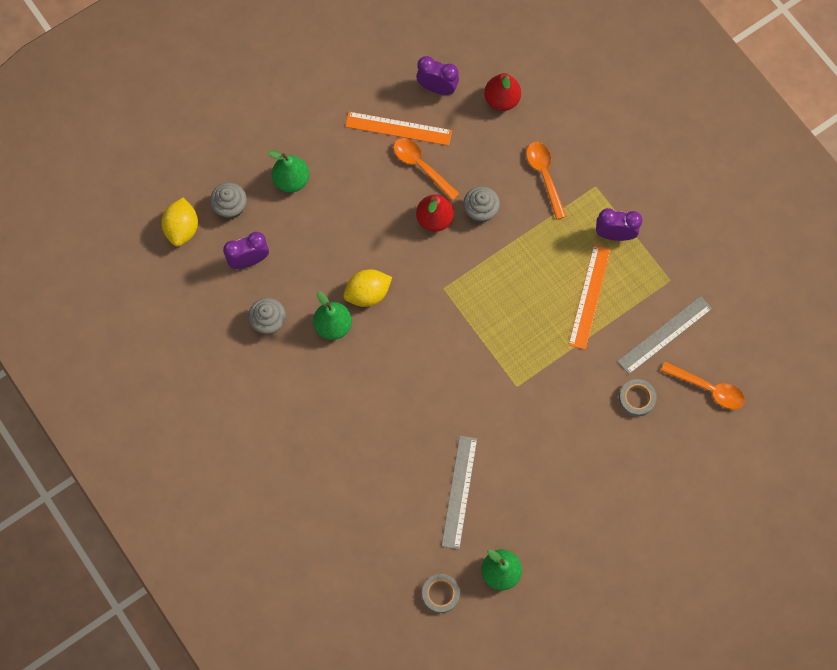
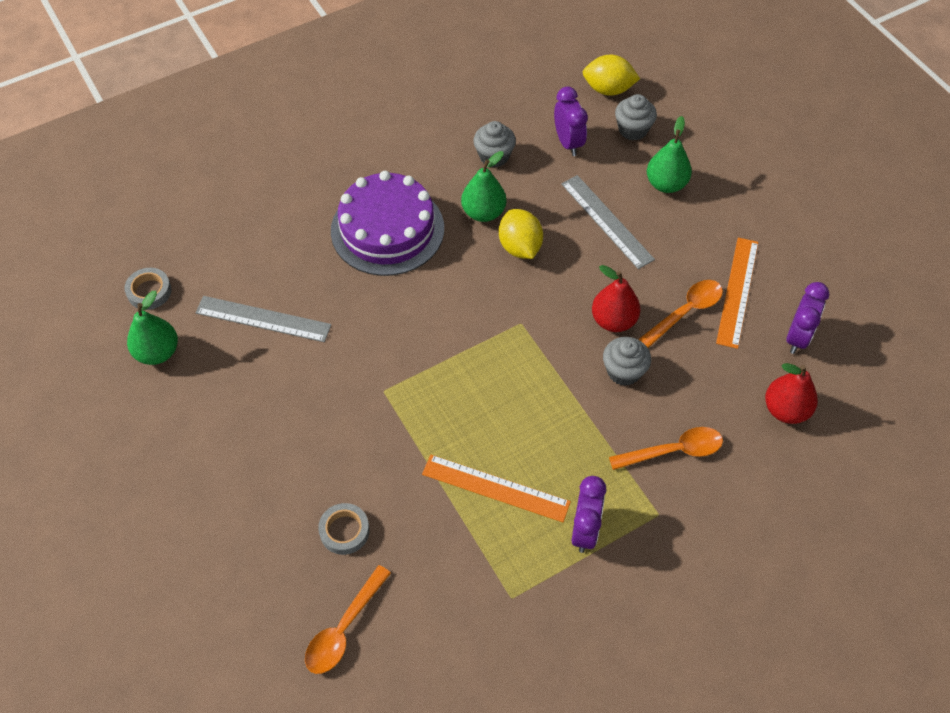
camera: 95 degrees right, 15 degrees down
(357, 403) = (387, 229): none -> purple cake
(664, 335) = (430, 579): grey ruler -> grey ruler (607, 221)

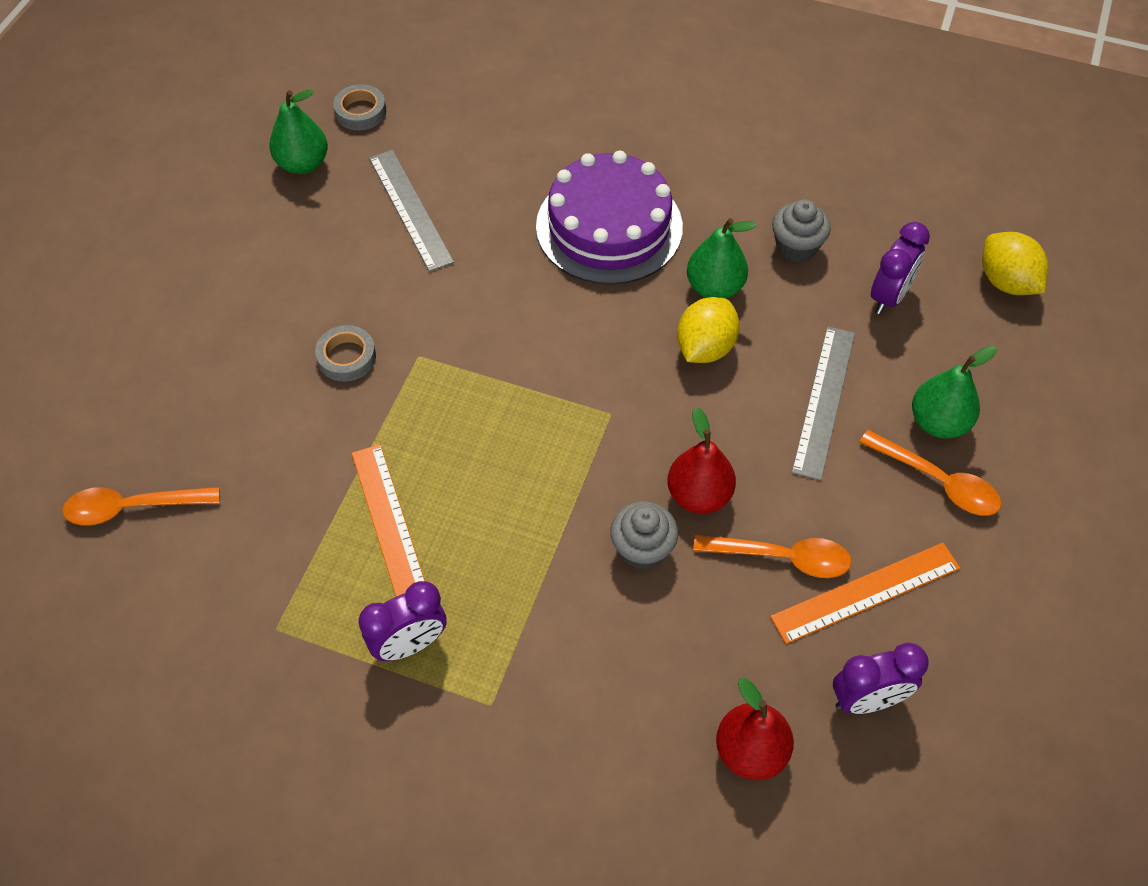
camera: 50 degrees right, 0 degrees up
(344, 531) = (236, 434): grey tape -> grey tape (346, 357)
(633, 130) = (977, 341): grey cupcake -> none
(673, 451) = (585, 666): orange spoon -> orange spoon (937, 481)

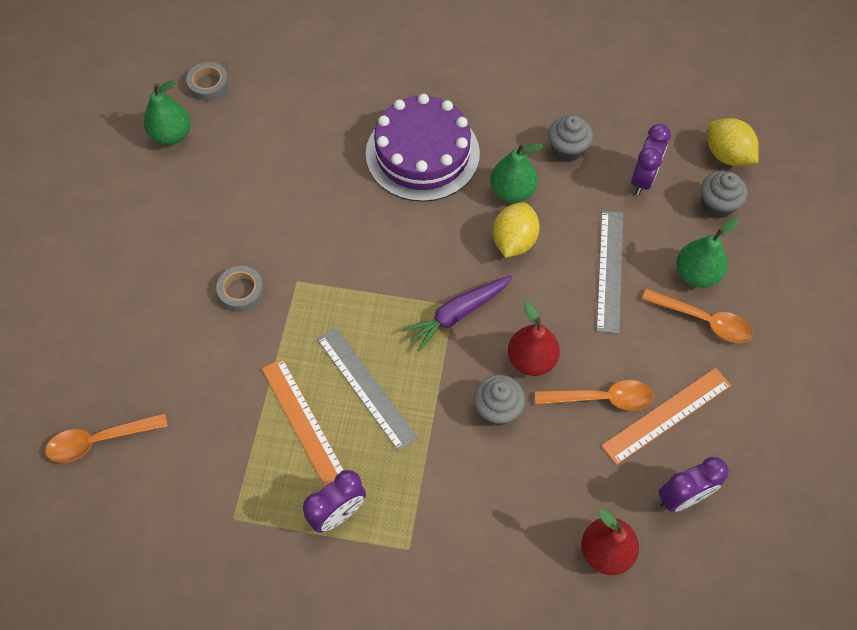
camera: 10 degrees left, 5 degrees up
(410, 209) = (265, 161): grey ruler -> grey ruler (366, 387)
(614, 425) = (457, 314): none -> purple carrot
(982, 341) = (717, 205): none -> grey cupcake

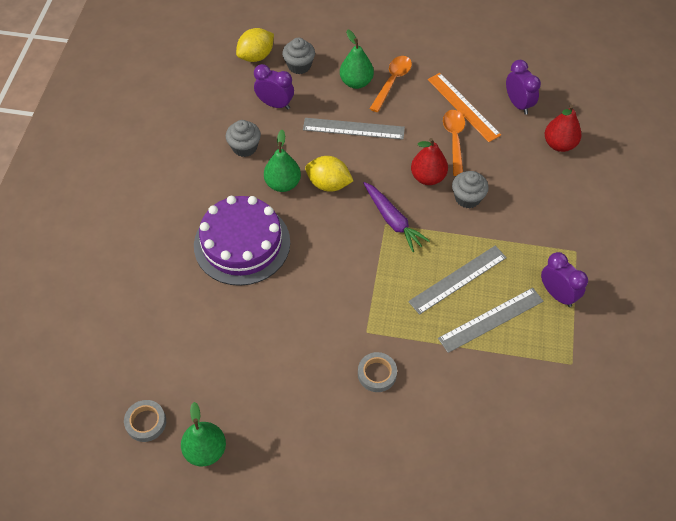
camera: 90 degrees left, 5 degrees down
(100, 440) = (522, 472): orange spoon -> none
(304, 423) = (491, 320): orange ruler -> grey ruler

